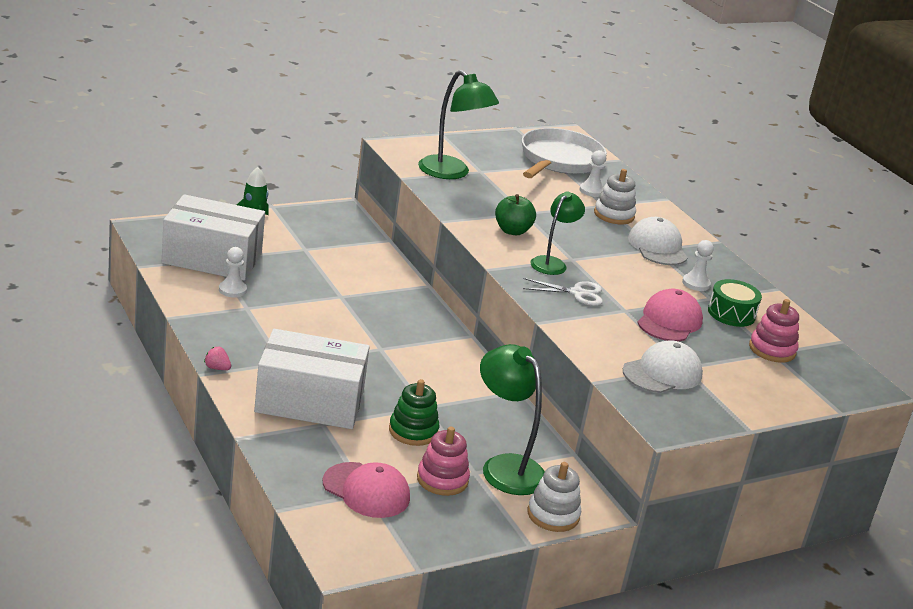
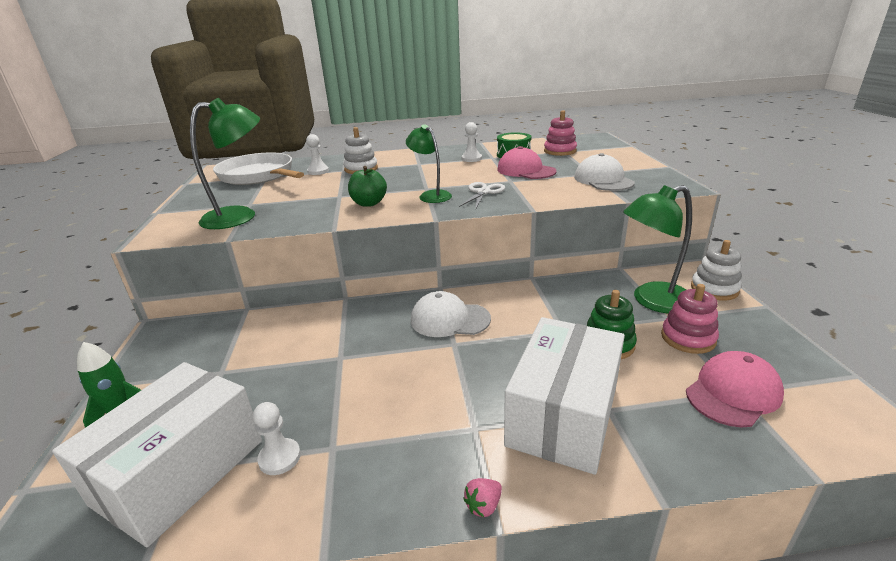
camera: 65 degrees left, 0 degrees up
(657, 247) = (416, 162): white cap -> white cap (449, 319)

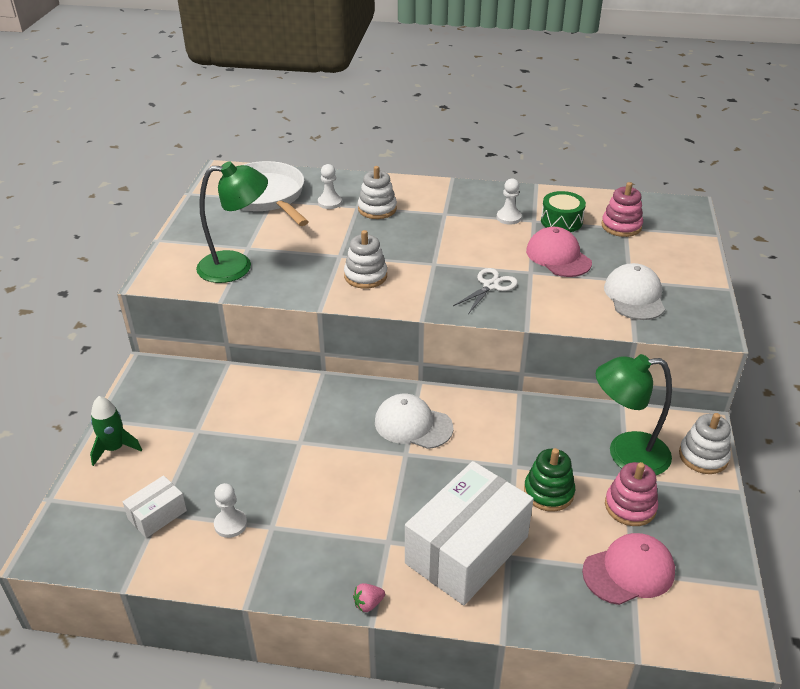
camera: 15 degrees right, 10 degrees up
(180, 471) = (157, 515): white box -> white box, size x0.46
(369, 203) = (365, 276): green apple -> white stacking toy
(431, 195) = (433, 277): green lamp -> none

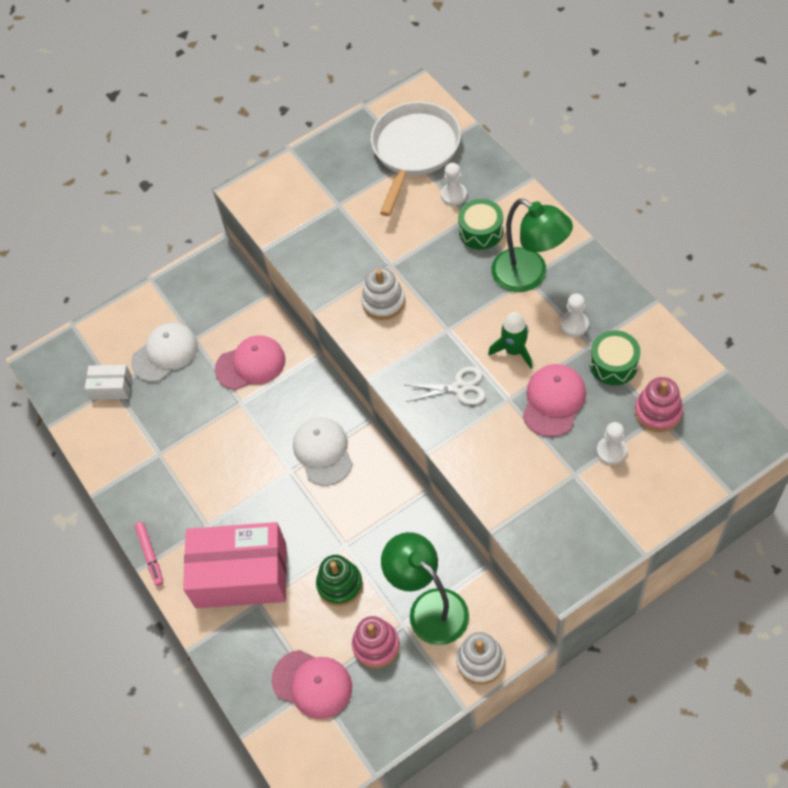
camera: 55 degrees right, 20 degrees up
(115, 448) = (137, 313): green rocket -> green rocket (514, 350)
(230, 524) = (140, 431): white pawn -> white pawn (611, 451)
(236, 266) = (309, 220): green lamp -> green lamp (529, 276)
(274, 413) = (251, 364): none -> pink cap
(368, 604) = (150, 555): pink strawberry -> pink marker
(377, 209) = (481, 231): white stacking toy -> green drum
(467, 550) = (241, 575): white box -> pink box
(634, 296) = (554, 492): white cap -> white cap (165, 353)

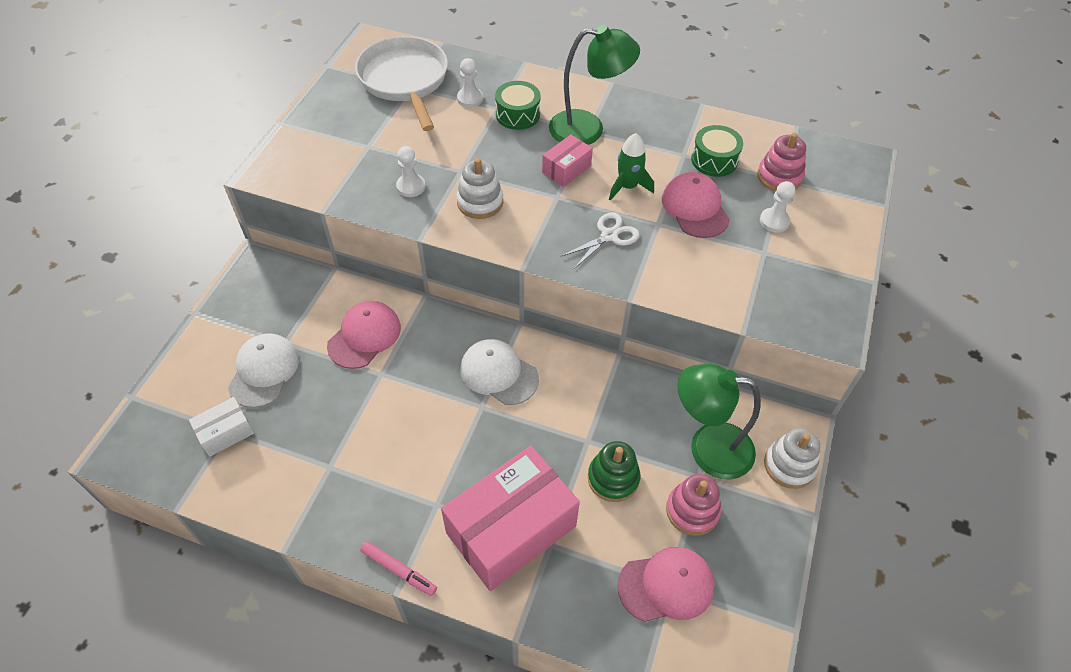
camera: 45 degrees left, 5 degrees down
(477, 307) = (566, 169): none -> pink box
(574, 324) = (657, 147): white pawn -> white pawn (411, 186)

